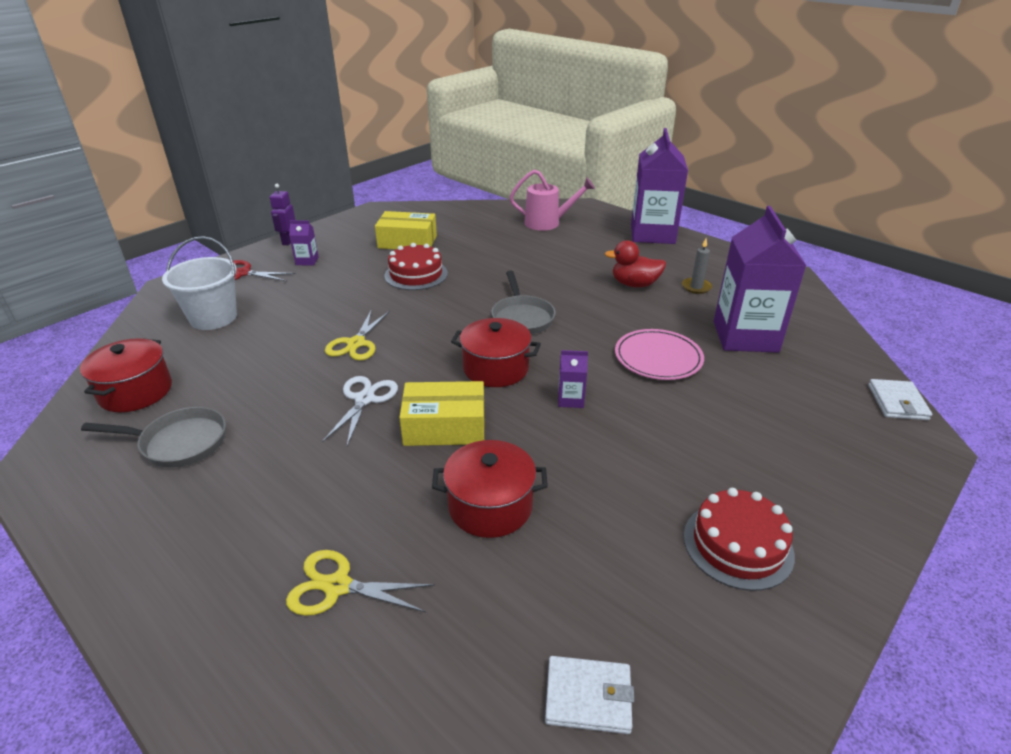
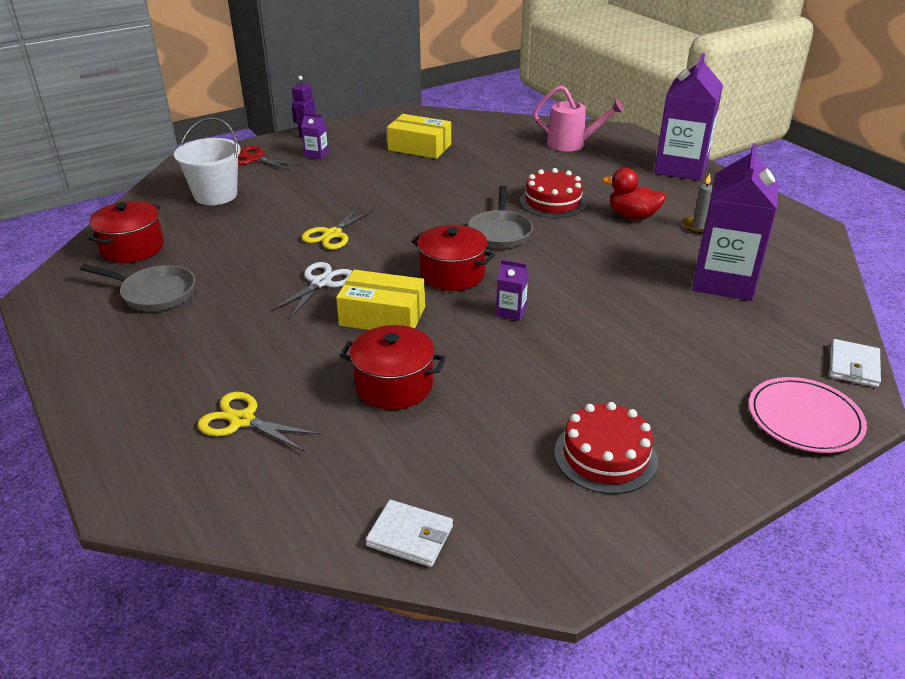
camera: 15 degrees right, 0 degrees up
(416, 274) = (414, 179): red cake -> red cake (553, 202)
(658, 358) = (618, 288): pink plate -> pink plate (804, 418)

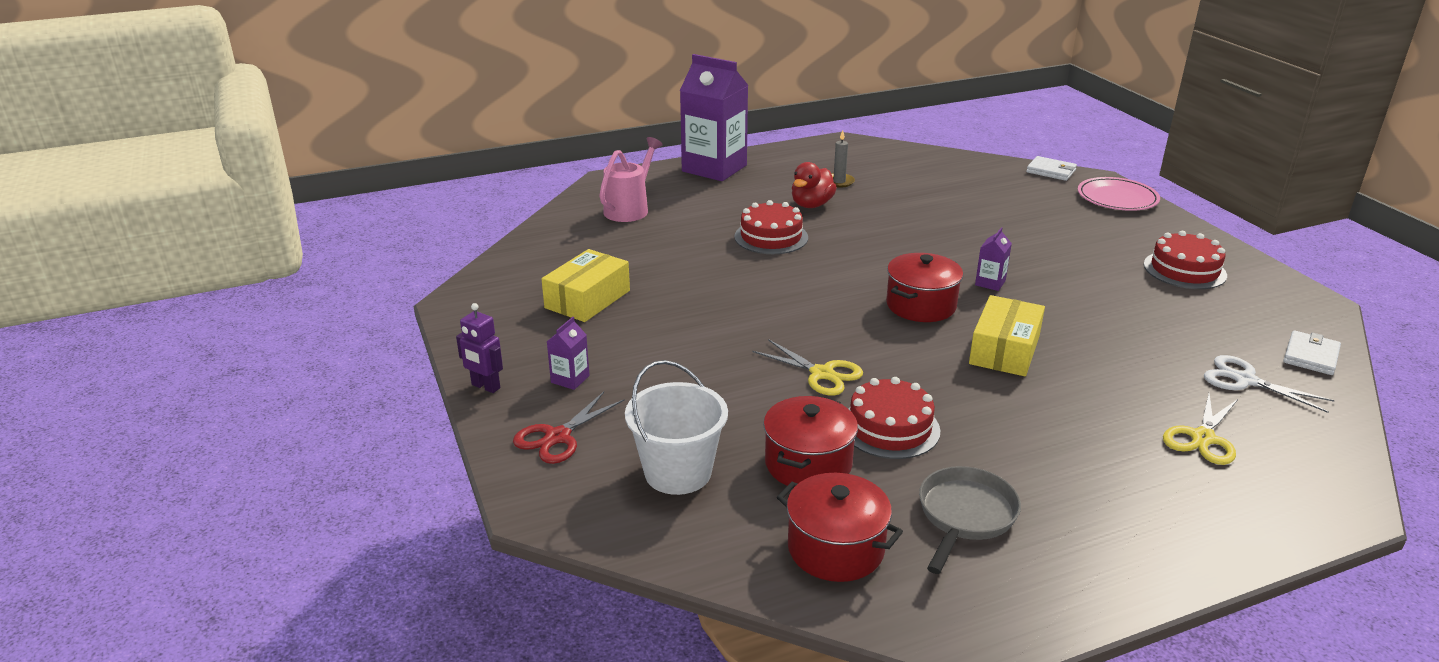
camera: 80 degrees left, 5 degrees down
(261, 263) = (890, 428): none -> red cake
(321, 283) = (938, 385): white scissors -> white scissors (1245, 380)
(394, 385) = (1122, 351): red pot -> red pot (808, 463)
(500, 232) = (834, 272): grey pan -> none
(723, 281) = (935, 189): purple carton -> none

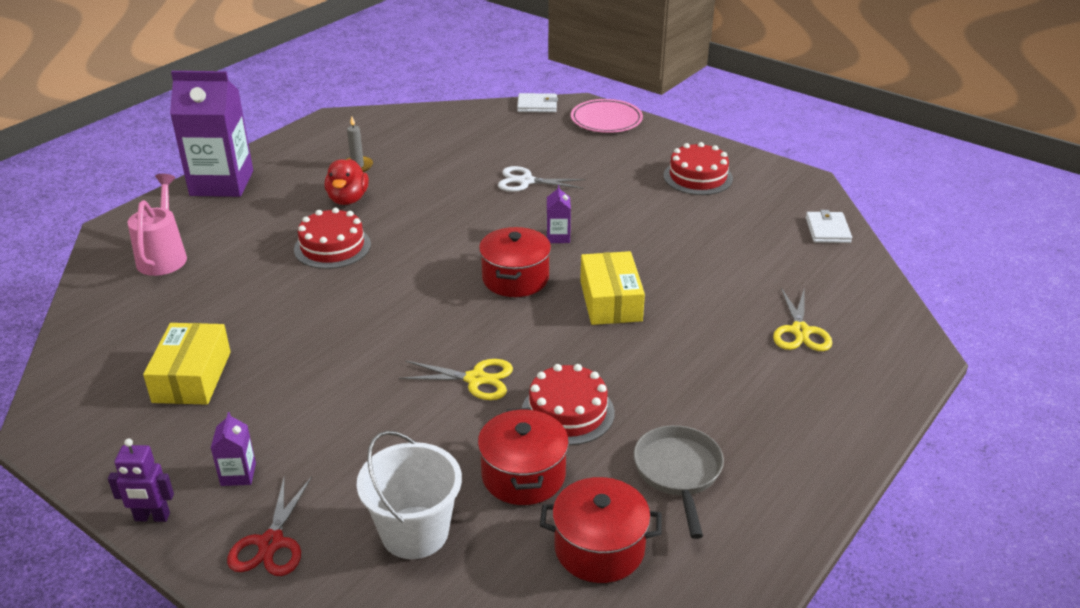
camera: 30 degrees left, 5 degrees up
(1245, 380) = (798, 268): white scissors -> white scissors (526, 181)

